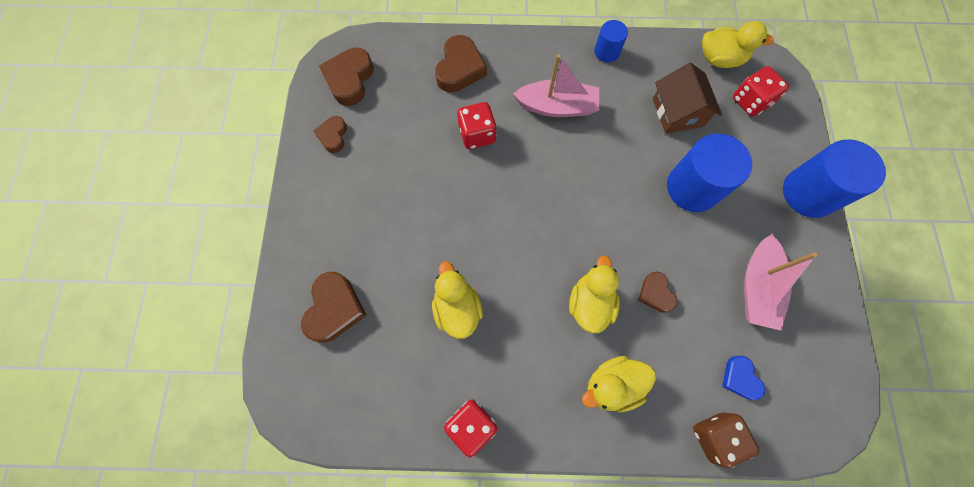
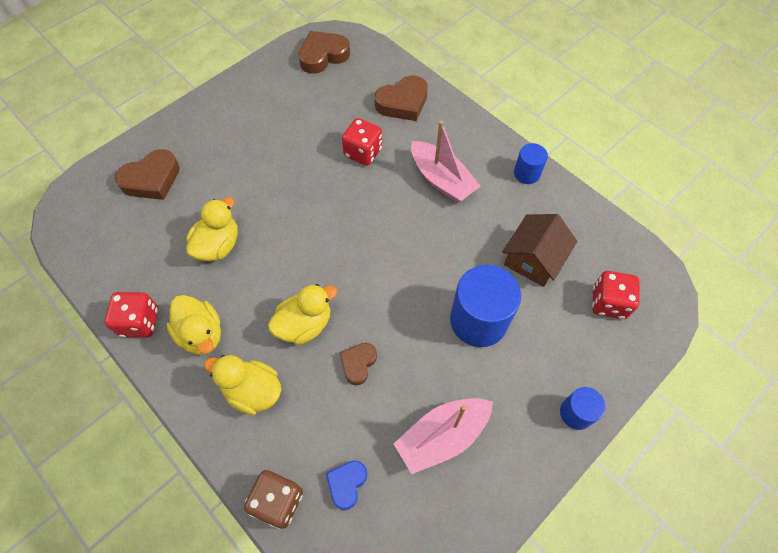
camera: 45 degrees right, 10 degrees down
(333, 136) = (273, 81): brown heart -> none
(720, 59) = (619, 251): yellow duck -> yellow duck (201, 334)
(808, 193) = (576, 413): blue cylinder -> blue cylinder, size x0.53

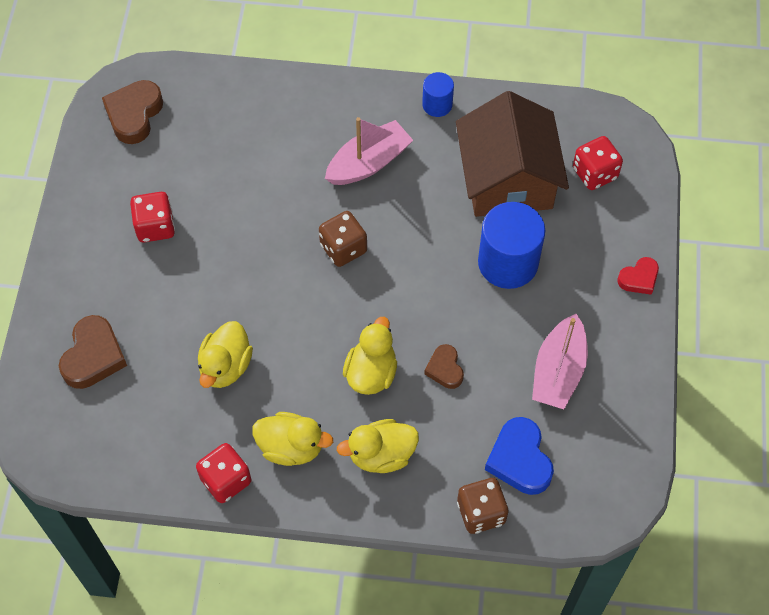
camera: 40 degrees left, 0 degrees up
(218, 245) = (225, 366): yellow duck -> yellow duck turned 150 degrees counterclockwise
(347, 484) = (519, 460): blue heart -> blue heart, size x1.66
(363, 152) = (272, 187): red dice -> red dice (155, 227)
(370, 224) = (343, 248): none -> brown dice
(403, 103) = (263, 111): brown heart -> none
(441, 180) = (368, 163): pink boat -> pink boat turned 45 degrees counterclockwise
(533, 259) = (507, 179): brown house -> brown house, size x1.65
(576, 413) = (639, 278): blue cylinder -> red heart

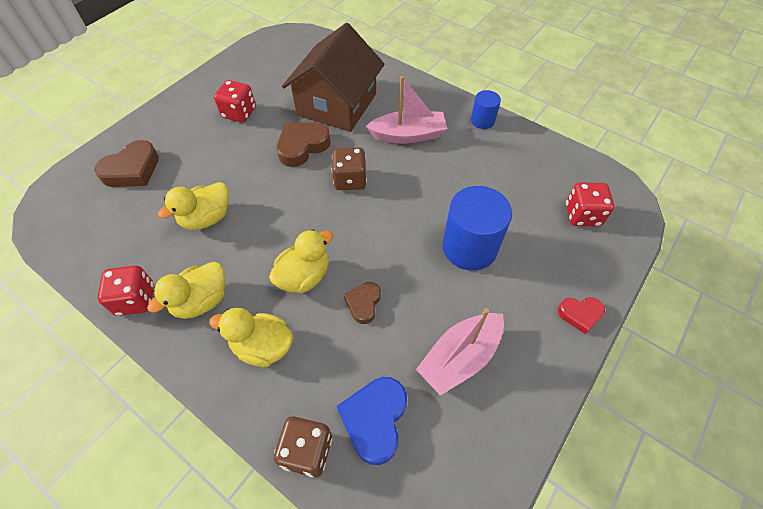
camera: 30 degrees right, 5 degrees down
(134, 114) = (280, 51): brown heart -> brown heart (302, 146)
(291, 447) = (201, 301): yellow duck -> yellow duck turned 90 degrees clockwise
(507, 179) = (506, 188): brown house -> brown house (337, 104)

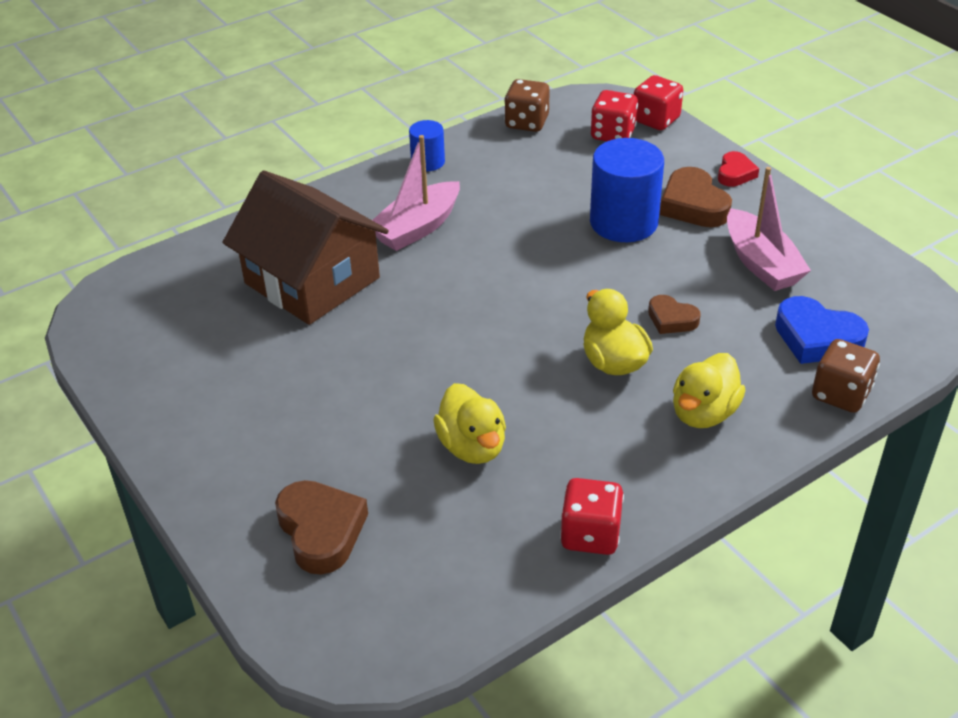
camera: 70 degrees left, 15 degrees down
(201, 301) = (617, 464): yellow duck -> none
(239, 113) = (262, 388): red dice -> red dice (656, 120)
(302, 146) = (380, 329): brown heart -> brown heart (693, 205)
(350, 180) = (471, 295): brown dice -> brown dice (527, 123)
(408, 135) = (417, 228): pink boat -> pink boat turned 150 degrees counterclockwise

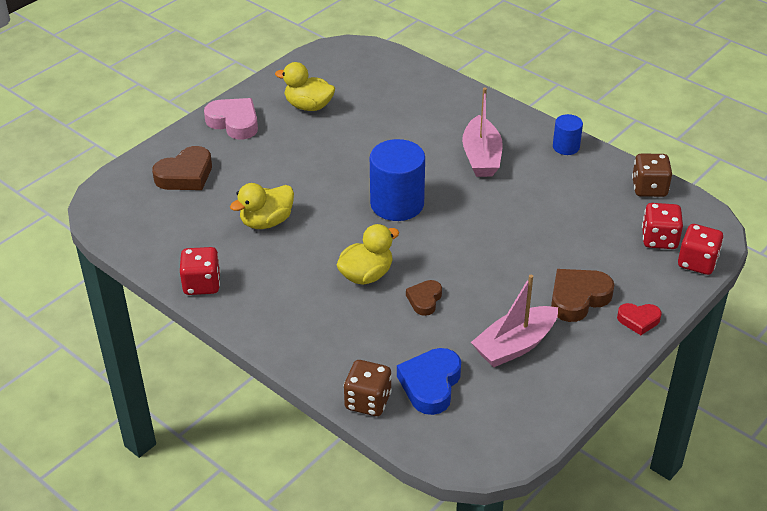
camera: 75 degrees right, 0 degrees up
(212, 456) = (234, 122): none -> pink heart
(312, 280) = (404, 123): brown house -> none
(417, 228) = (481, 157): pink boat -> pink boat turned 120 degrees counterclockwise
(623, 222) = (535, 260): blue cylinder -> blue cylinder (397, 204)
(703, 413) = (326, 326): yellow duck -> yellow duck (308, 106)

